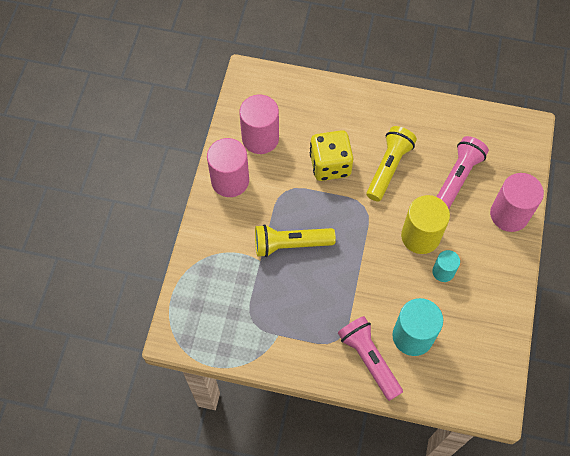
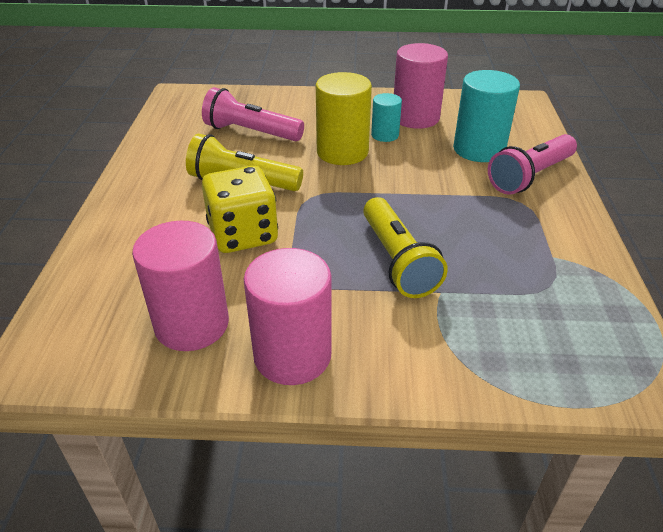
camera: 100 degrees left, 25 degrees down
(509, 214) = (295, 101): pink cylinder -> pink cylinder (415, 117)

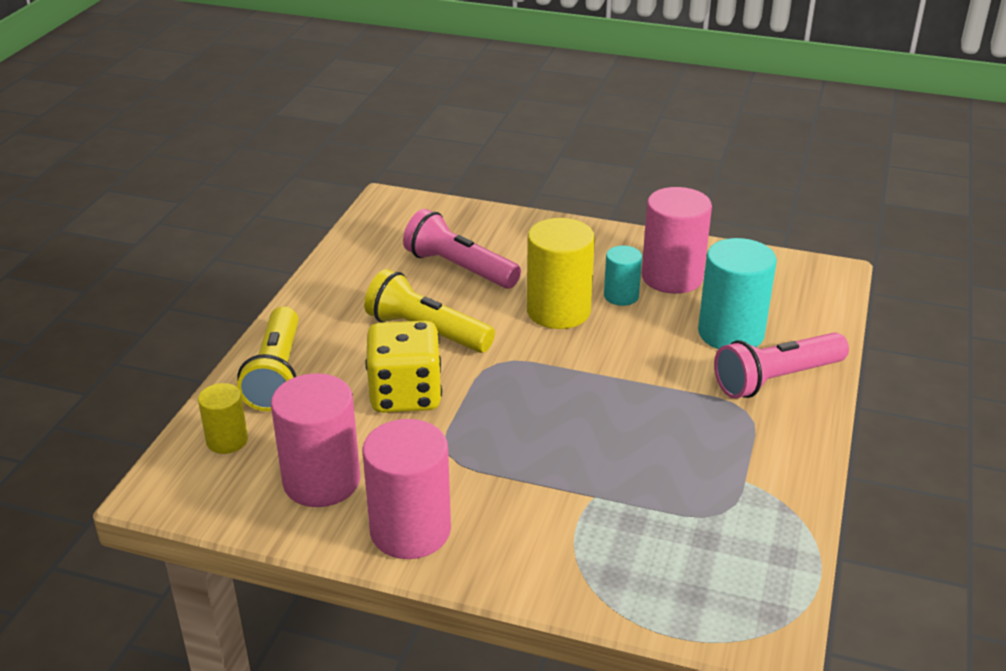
camera: 15 degrees right, 5 degrees down
(88, 303) = (227, 440): none -> yellow cylinder
(397, 260) = (563, 453): yellow flashlight -> yellow flashlight (276, 374)

